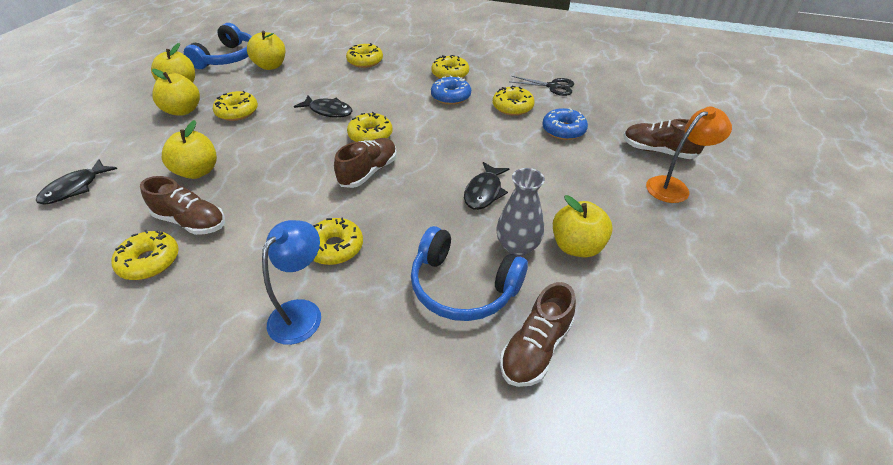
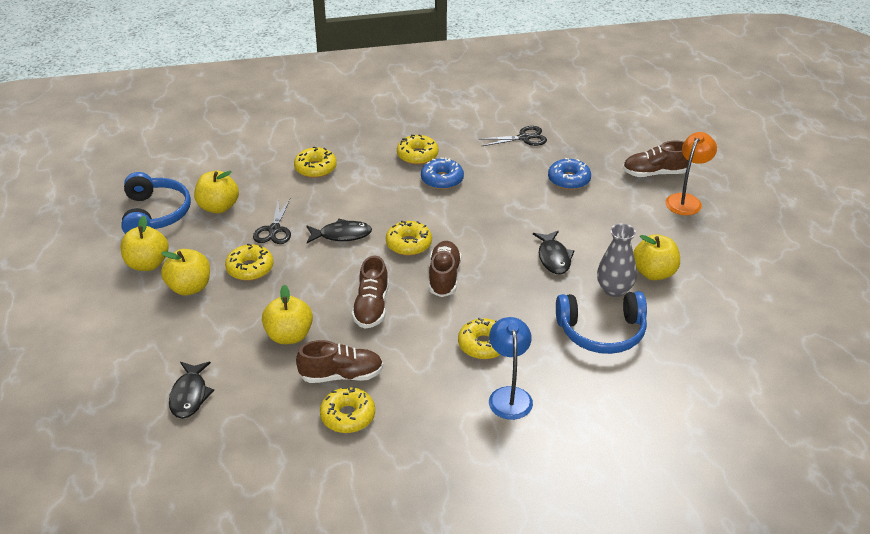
camera: 30 degrees left, 5 degrees down
(286, 92) = (274, 230): none -> black scissors
(512, 107) = (507, 172): yellow donut -> none
(535, 348) = (680, 348): brown shoe -> brown shoe (371, 307)

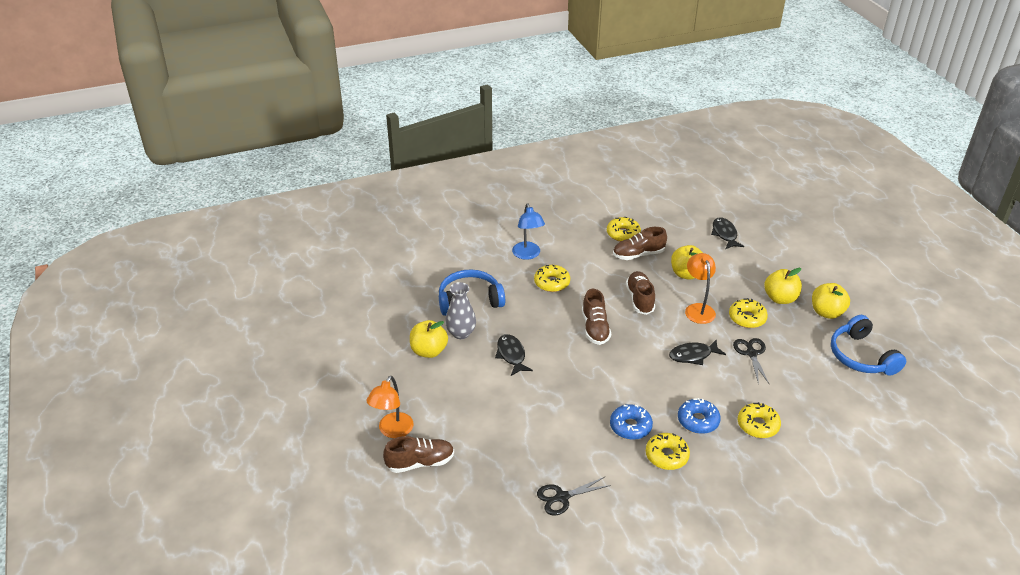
camera: 170 degrees right, 0 degrees up
(218, 207) = (814, 370): yellow apple -> none
(303, 286) = (698, 309): none -> orange lamp
(409, 244) = (634, 353): yellow donut -> none
(569, 180) = (507, 442): blue donut -> blue donut (698, 421)

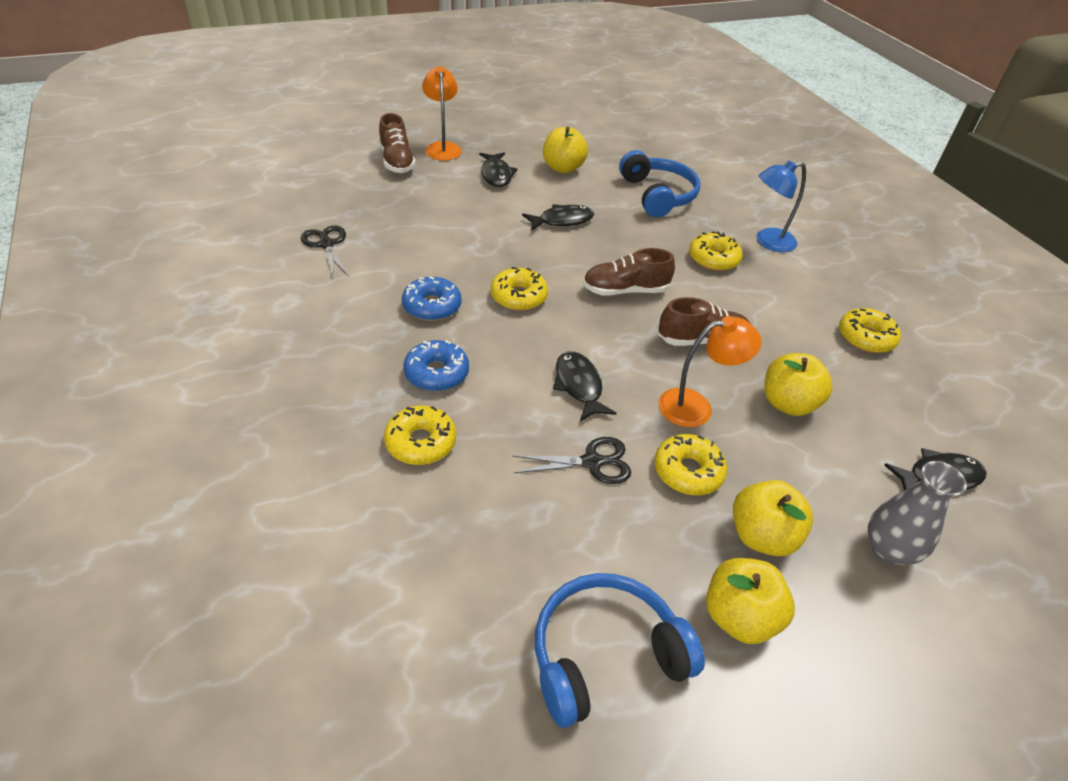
camera: 85 degrees right, 5 degrees up
(392, 431) = (442, 147): orange lamp -> orange lamp turned 60 degrees clockwise
(442, 393) = (496, 175): none -> black fish
(461, 333) = (596, 188): grey vase -> grey vase (888, 550)
(638, 254) = (817, 350): brown shoe -> none
(666, 456) = (374, 334): yellow donut -> yellow donut (518, 296)

